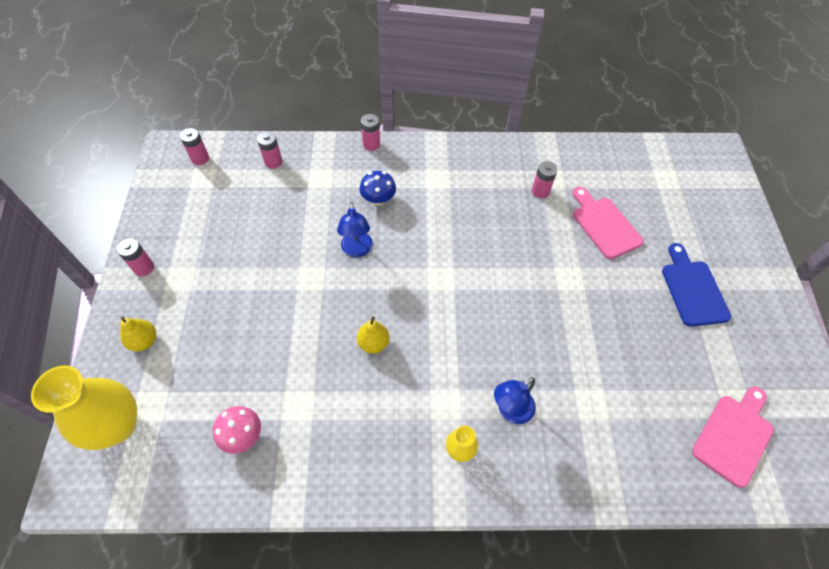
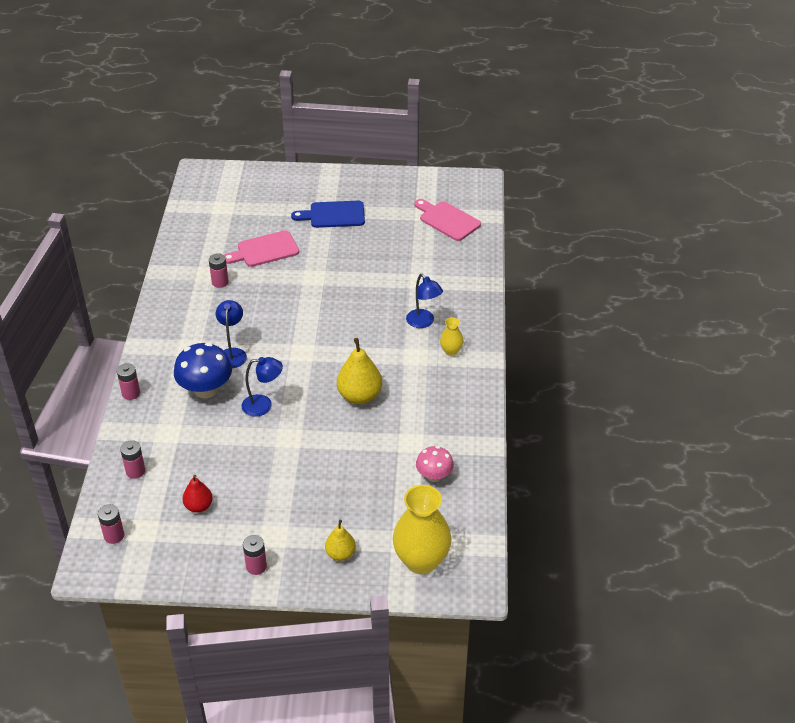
camera: 85 degrees left, 15 degrees down
(225, 213) = (198, 506): none -> red pear
(373, 343) = (359, 396): yellow pear -> yellow pear, size x1.67
(378, 199) = (205, 389): blue mushroom -> blue mushroom, size x1.63
(432, 215) = (232, 353): none -> blue lamp

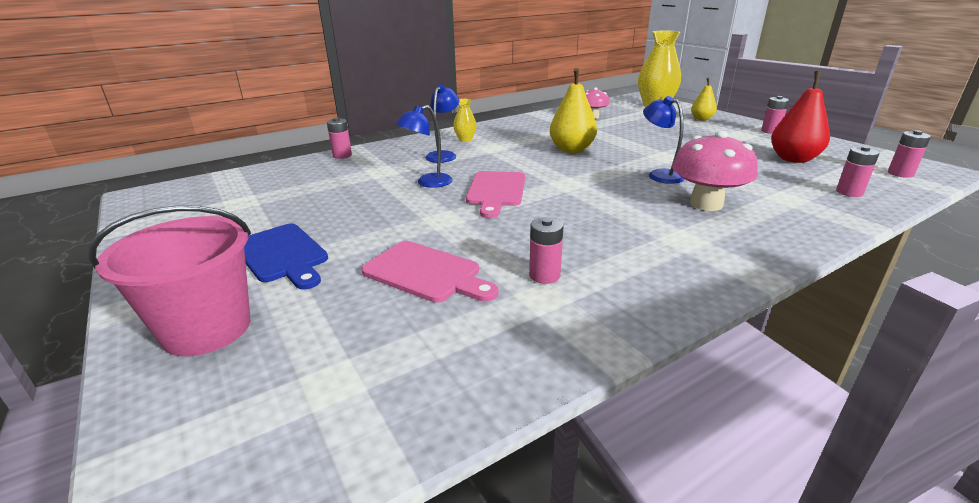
camera: 125 degrees left, 15 degrees down
(131, 393) = (811, 239): pink battery -> pink battery (342, 155)
(198, 506) = (793, 159): red pear -> red pear, size x1.67
(205, 389) = (706, 204): blue mushroom -> pink mushroom
(232, 353) = (637, 212): blue lamp -> blue lamp (428, 183)
(289, 187) = (207, 329): none -> pink bucket
(447, 220) = (248, 188): pink cutting board -> pink cutting board (496, 191)

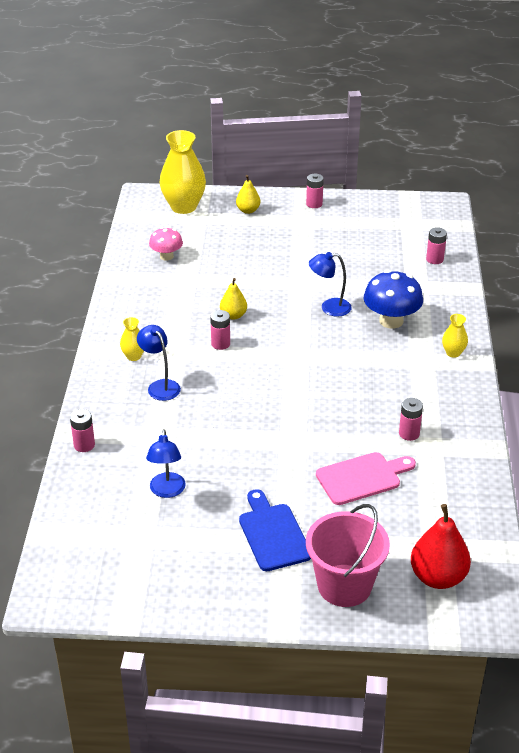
camera: 55 degrees left, 10 degrees up
(282, 255) = (273, 534): blue cutting board -> blue cutting board turned 105 degrees counterclockwise
(428, 183) = (216, 420): blue lamp -> blue lamp (167, 491)
(496, 191) = (272, 395): pink cutting board -> none
(571, 150) = (233, 315): yellow pear -> yellow pear, size x0.60
(706, 204) = (391, 321): pink mushroom -> blue mushroom
(735, 253) = (453, 353): none -> yellow vase
(793, 159) = (370, 237): red pear -> red pear (438, 577)
(900, 173) = (434, 220): pink battery -> pink battery (220, 344)

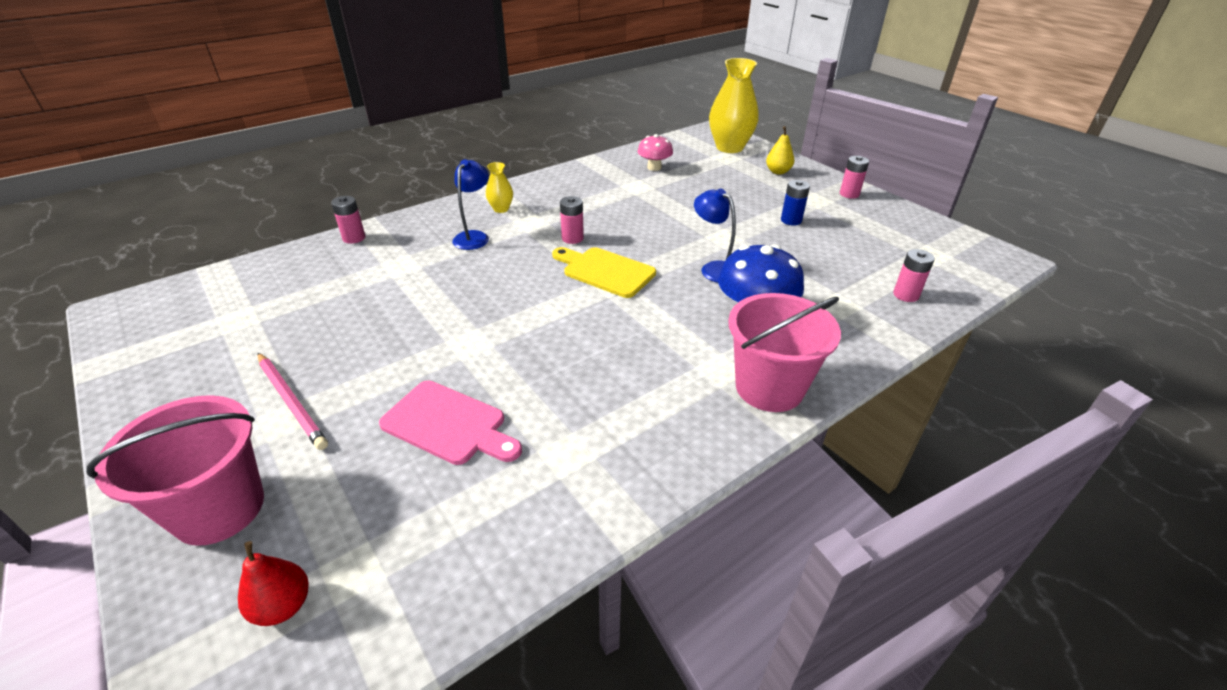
camera: 50 degrees right, 0 degrees up
(167, 491) = (319, 304): blue lamp -> none
(233, 315) = (622, 227): yellow pear -> none
(273, 534) = (291, 402): blue cutting board -> pink pencil
(279, 350) = (605, 271): none -> yellow cutting board
(314, 246) = (791, 220): none -> blue battery
(409, 433) = (571, 424): pink battery -> none
(438, 577) = (283, 606): red pear -> red pear, size x0.60
(453, 353) = (769, 387): yellow vase -> pink bucket

